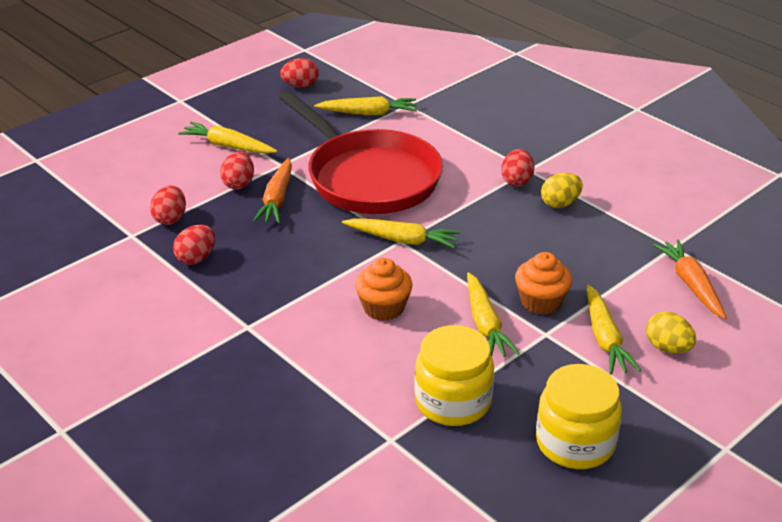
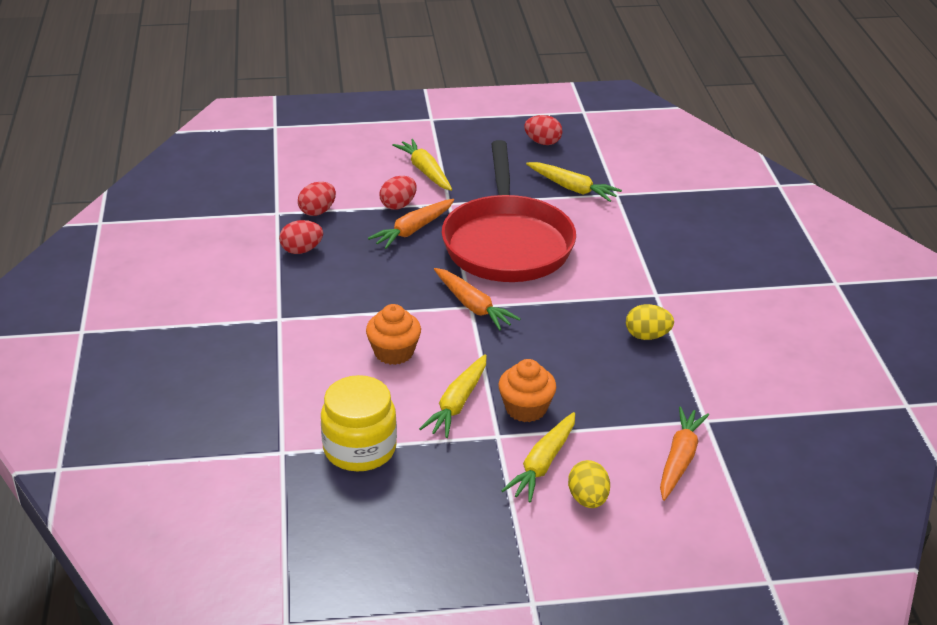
camera: 35 degrees right, 0 degrees up
(402, 240) = (473, 306): yellow carrot -> orange carrot
(517, 181) = (632, 300): red egg -> none
(575, 443) = (414, 529): yellow jar -> none

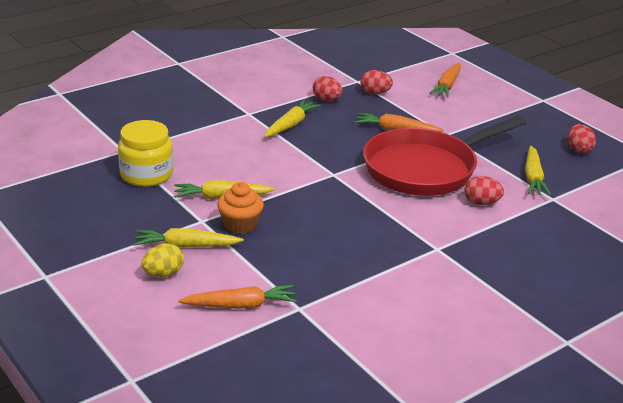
camera: 60 degrees right, 5 degrees down
(394, 352) = (253, 160): orange cupcake -> none
(398, 205) = (418, 117): red egg -> red egg (481, 203)
(425, 171) = (473, 115): yellow carrot -> yellow carrot (291, 125)
(473, 306) = (334, 175): orange carrot -> orange carrot (447, 86)
(647, 336) = (377, 256): yellow egg -> none

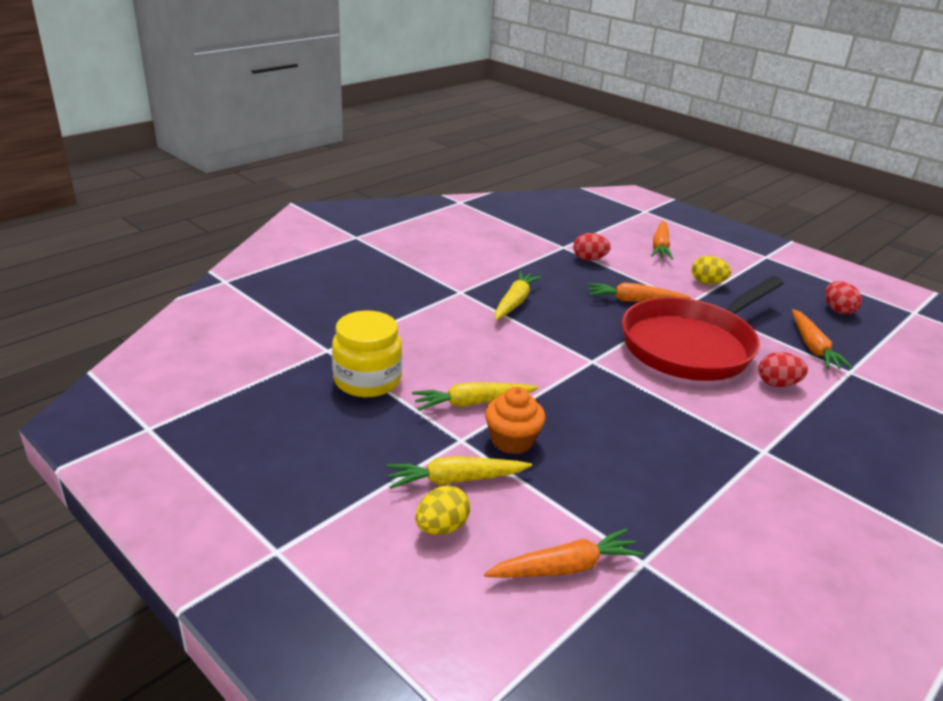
camera: 10 degrees left, 0 degrees up
(326, 100) = (541, 270): red egg -> none
(472, 119) = (707, 283): none -> yellow egg
(533, 178) = (813, 347): yellow carrot -> orange carrot

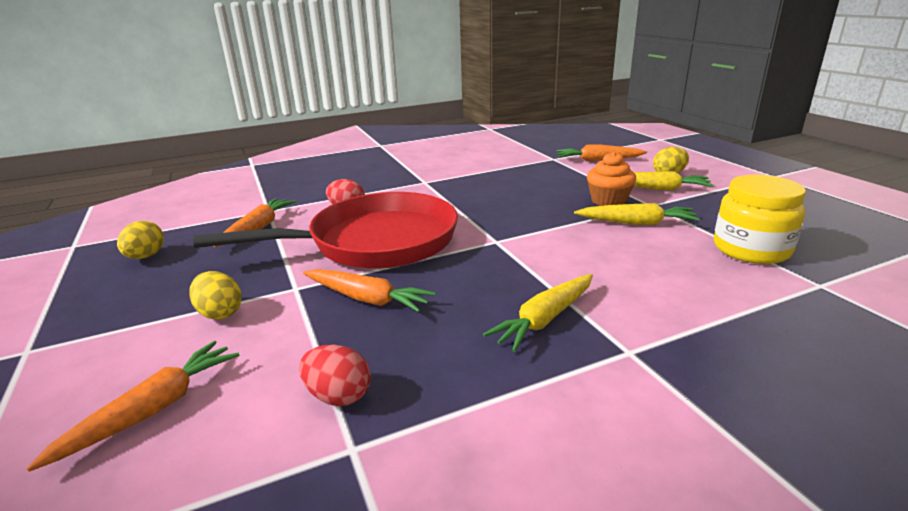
camera: 155 degrees left, 5 degrees down
(838, 310) = (146, 256): red egg -> yellow egg

